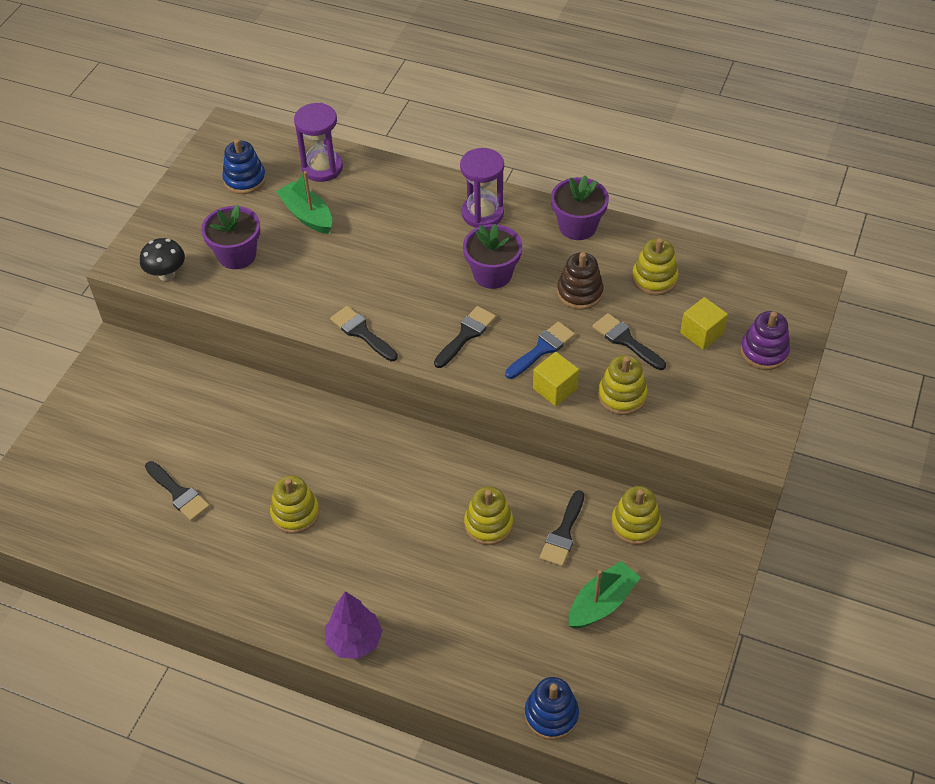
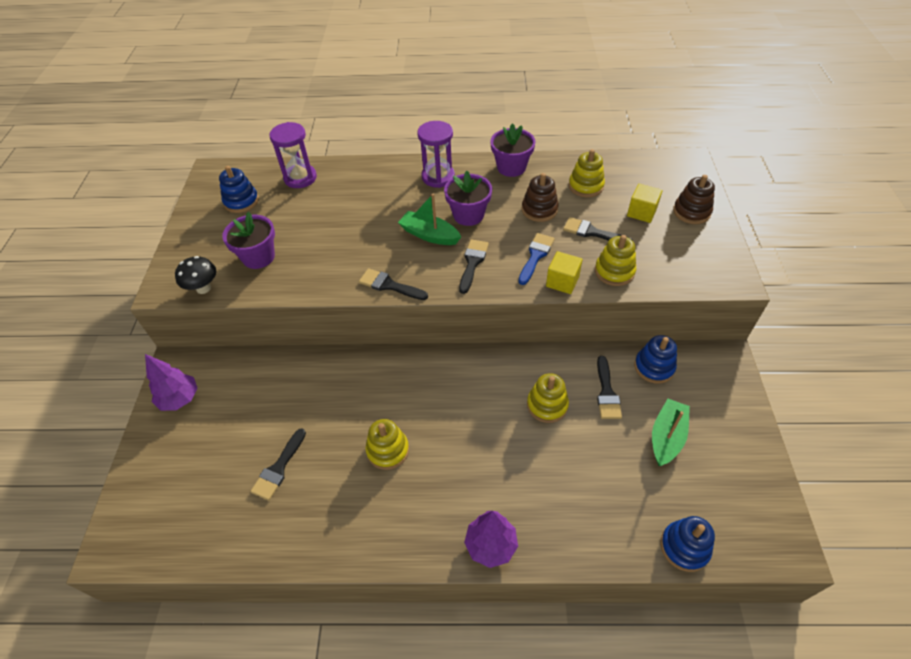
camera: 20 degrees left, 0 degrees up
(107, 388) = (180, 399): none -> purple tree
(178, 493) = (278, 468): black brush -> black brush turned 90 degrees clockwise
(307, 215) = (303, 213): green boat -> green boat (429, 235)
(635, 524) = (654, 367): yellow stacking toy -> blue stacking toy
(764, 352) = (691, 212): purple stacking toy -> brown stacking toy

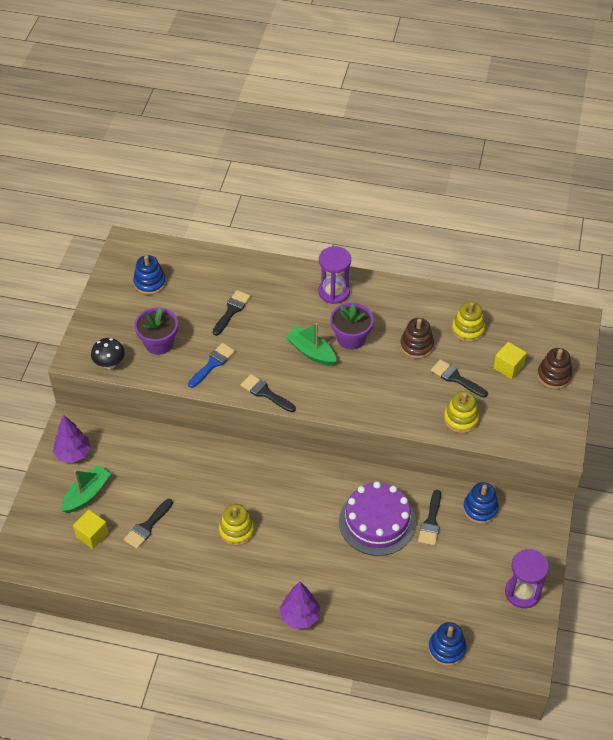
camera: 10 degrees right, 0 degrees up
(300, 178) = (206, 267): purple hourglass -> purple hourglass (522, 593)
(472, 263) = (341, 386): black brush -> black brush (232, 311)
(511, 167) = (405, 295): purple flower pot -> none
(536, 256) = (398, 391): blue brush -> blue brush (213, 364)
(547, 405) = (377, 522): yellow stacking toy -> purple cake
(562, 281) = (413, 419): yellow cube -> yellow cube (92, 535)
(666, 437) = (467, 567): green boat -> green boat (87, 494)

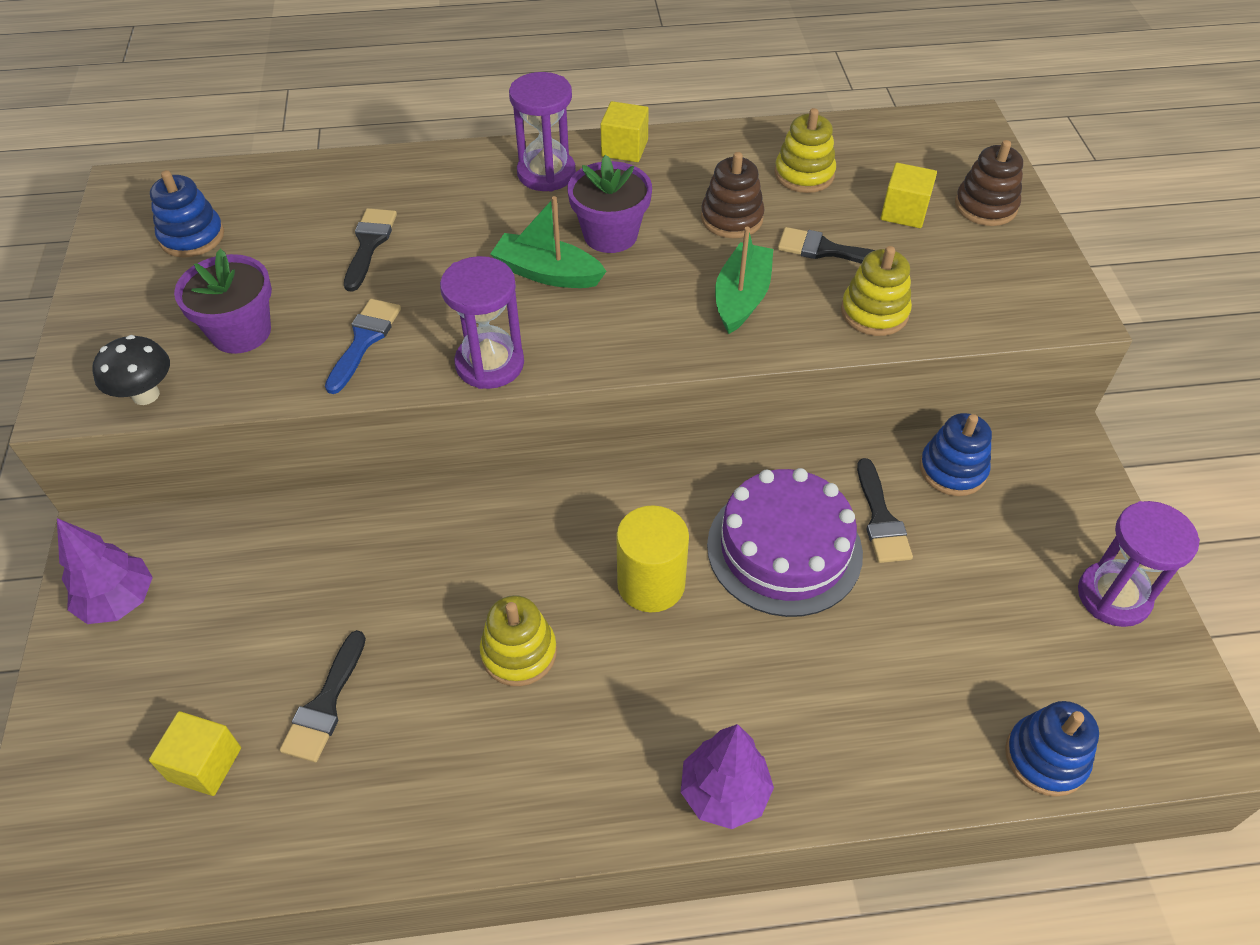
camera: 20 degrees left, 0 degrees up
(87, 494) = (170, 677): green boat -> green boat (741, 298)
(265, 393) = (490, 364): black brush -> purple hourglass
(307, 518) = (651, 583): none -> yellow cylinder
(381, 287) = (624, 148): none -> yellow cube

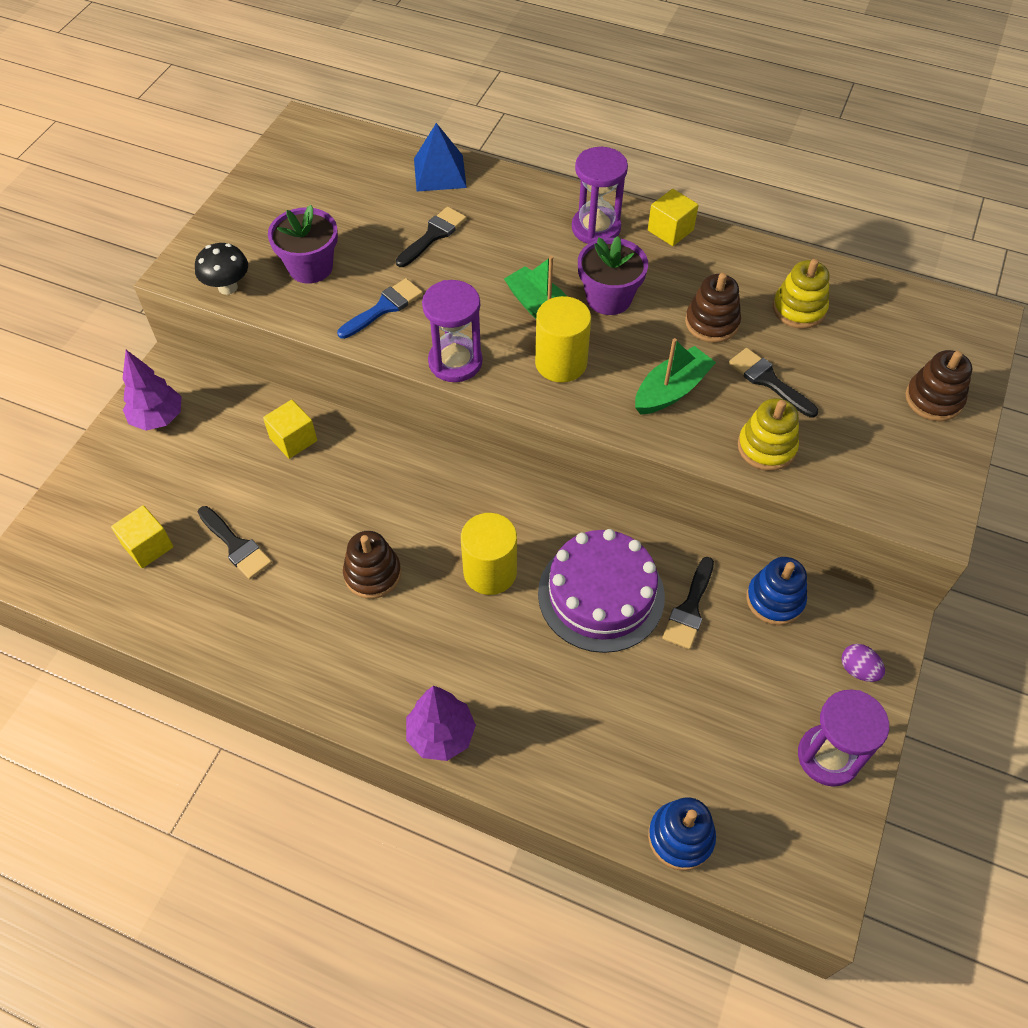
camera: 30 degrees right, 5 degrees up
(192, 237) = (322, 182): blue stacking toy -> none
(325, 704) = (236, 545): black brush -> black brush turned 90 degrees counterclockwise
(331, 179) = (439, 173): none -> blue pyramid
(519, 652) = (372, 574): yellow stacking toy -> brown stacking toy
(607, 317) = (561, 363): none -> yellow cylinder
(904, 212) = (858, 375): yellow cube -> yellow cube (293, 439)
(1075, 498) = (858, 670): none -> purple egg

